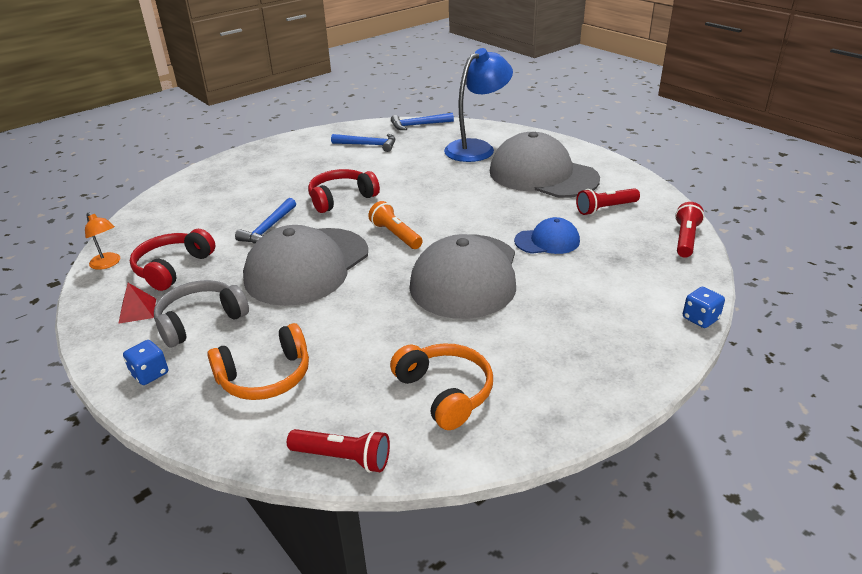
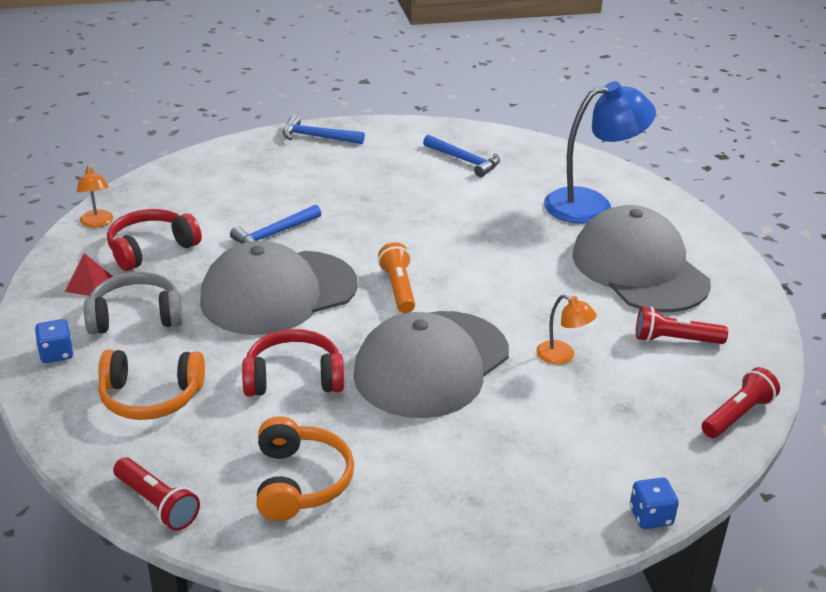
camera: 25 degrees right, 0 degrees up
(341, 198) = (377, 222): red headphones -> red headphones (293, 377)
(418, 125) = (548, 150): blue hammer -> blue hammer (317, 137)
(547, 241) = (562, 356): blue cap -> orange lamp

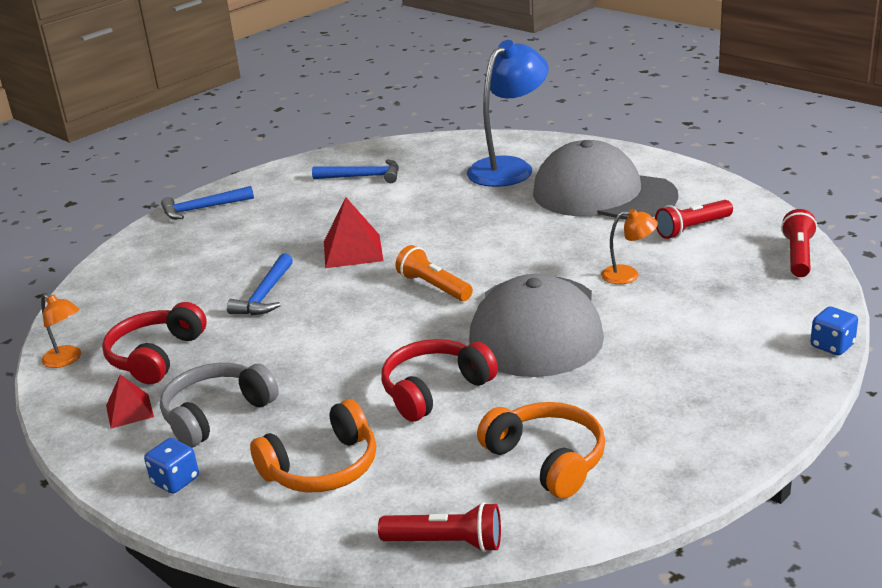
camera: 30 degrees left, 5 degrees down
(278, 293) = (331, 336): grey cap -> none
(378, 226) = (353, 251): none -> red pyramid

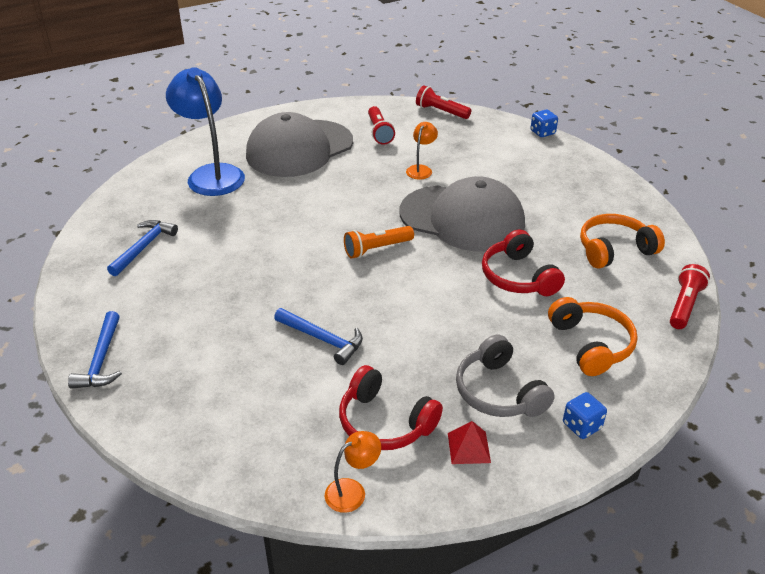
camera: 75 degrees left, 10 degrees up
(353, 251) = (283, 277): red pyramid -> none

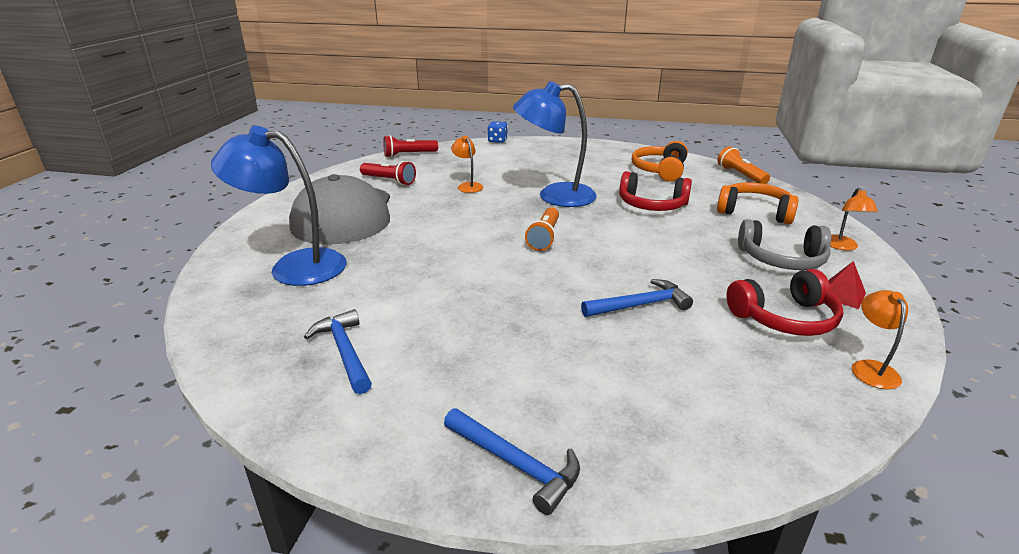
camera: 50 degrees left, 10 degrees down
(462, 218) = (554, 196): grey cap -> blue lamp
(581, 426) = (842, 246): blue dice -> orange lamp
(684, 305) = (740, 175): red flashlight -> orange flashlight

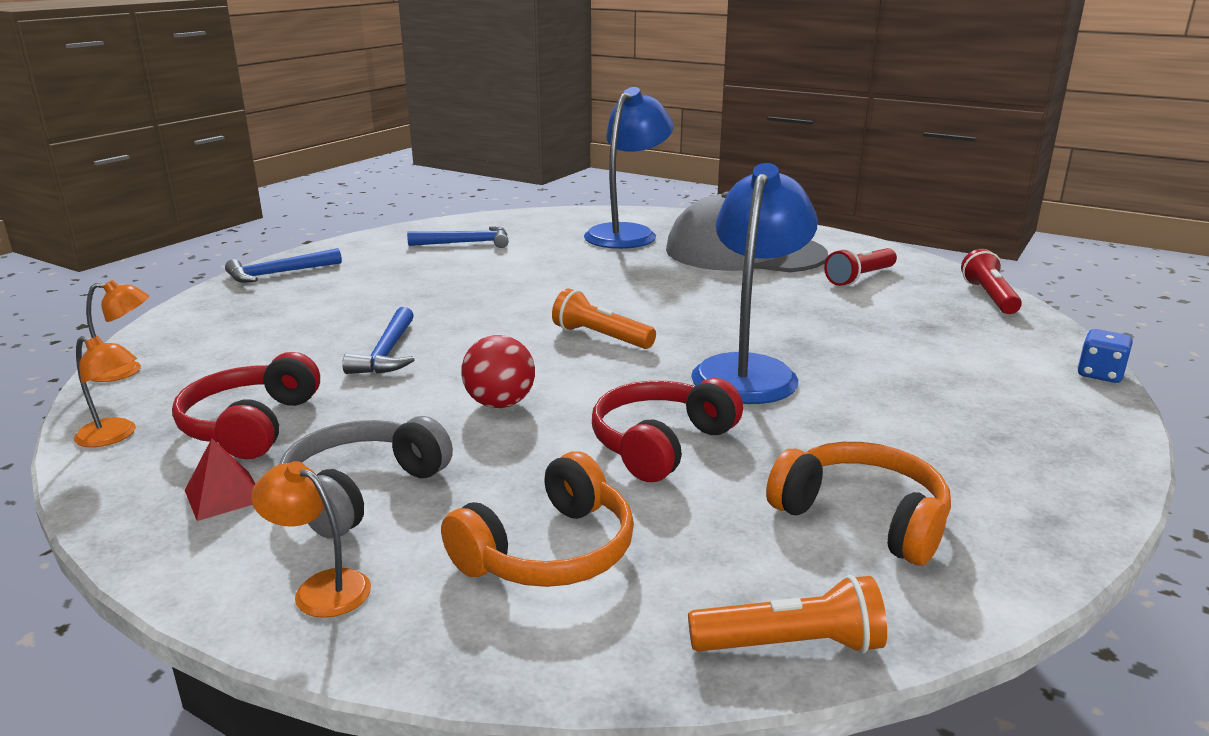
camera: 110 degrees right, 5 degrees down
(468, 186) = (821, 319): orange lamp -> orange lamp (126, 371)
(661, 247) = (500, 404): none -> red ball

